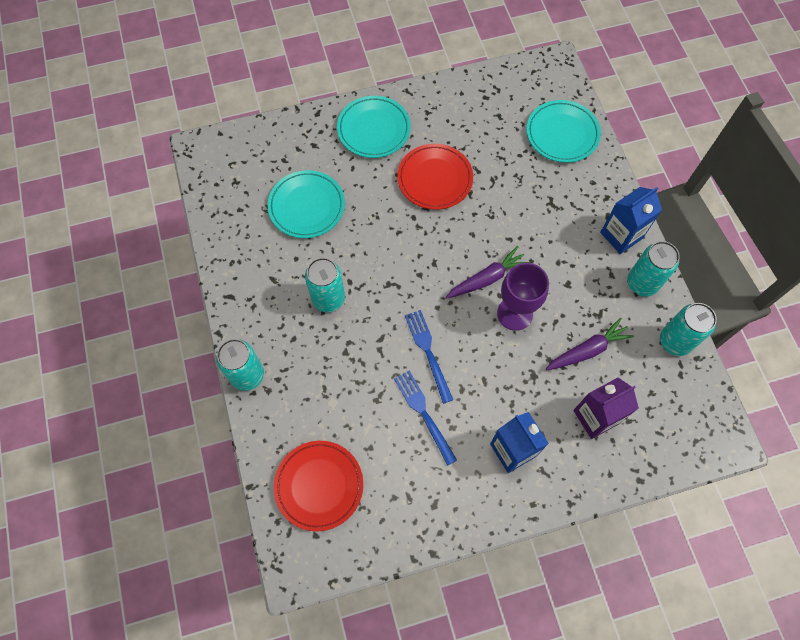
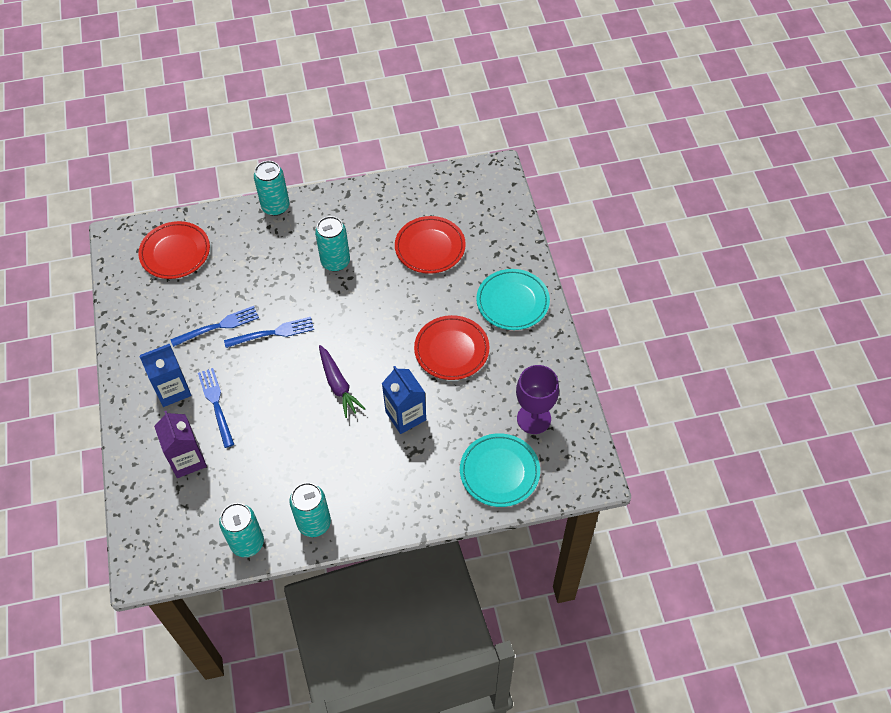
camera: 95 degrees right, 10 degrees down
(306, 206) = (430, 247): turquoise plate -> red plate
(515, 313) = (299, 405): purple goblet -> purple goblet (534, 418)
(525, 399) = (216, 404): none -> blue fork
(587, 350) = (252, 462): purple carrot -> none
(621, 235) = (370, 512): blue carton -> blue carton (405, 416)

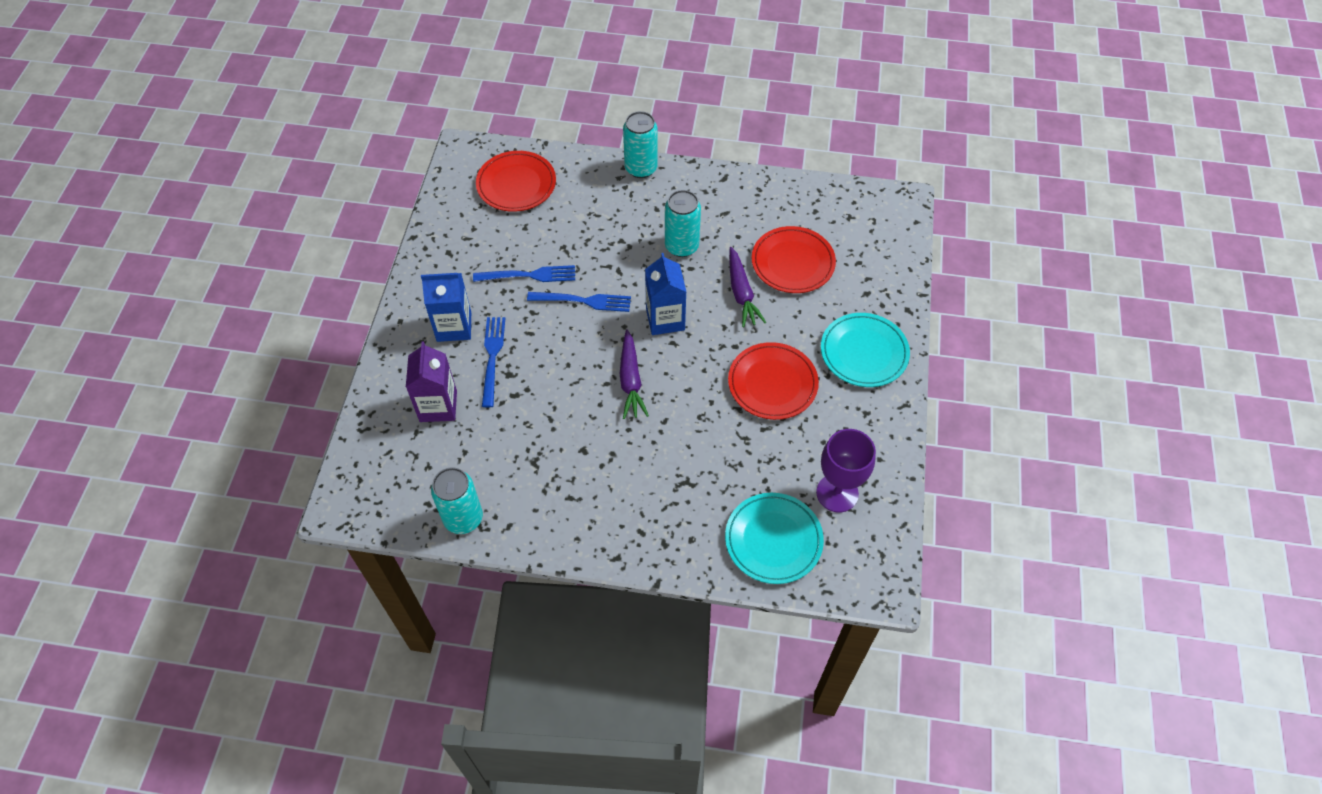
camera: 20 degrees right, 0 degrees up
(314, 523) = (543, 523): turquoise can -> none
(399, 285) = (741, 293): none -> purple carrot
(405, 416) = (691, 439): blue carton -> blue carton (665, 319)

